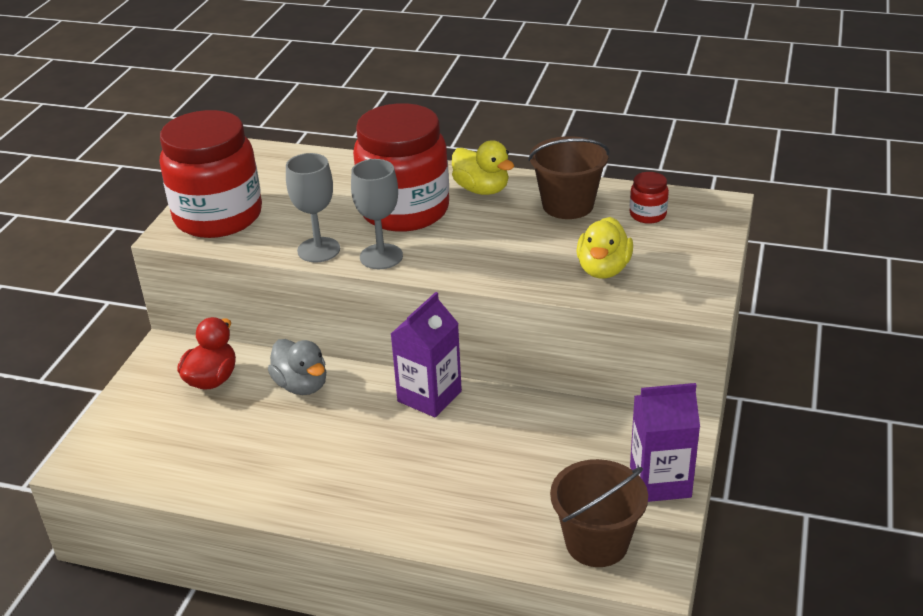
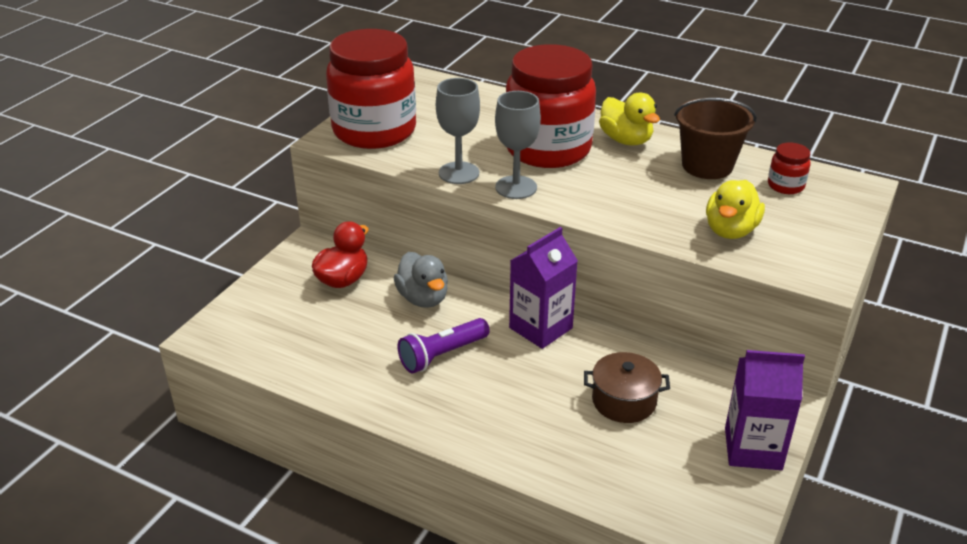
camera: 10 degrees right, 0 degrees up
(335, 441) = (442, 355): none -> purple flashlight
(527, 456) = (624, 401): none -> brown pot
(596, 542) = (676, 497): brown bucket -> none

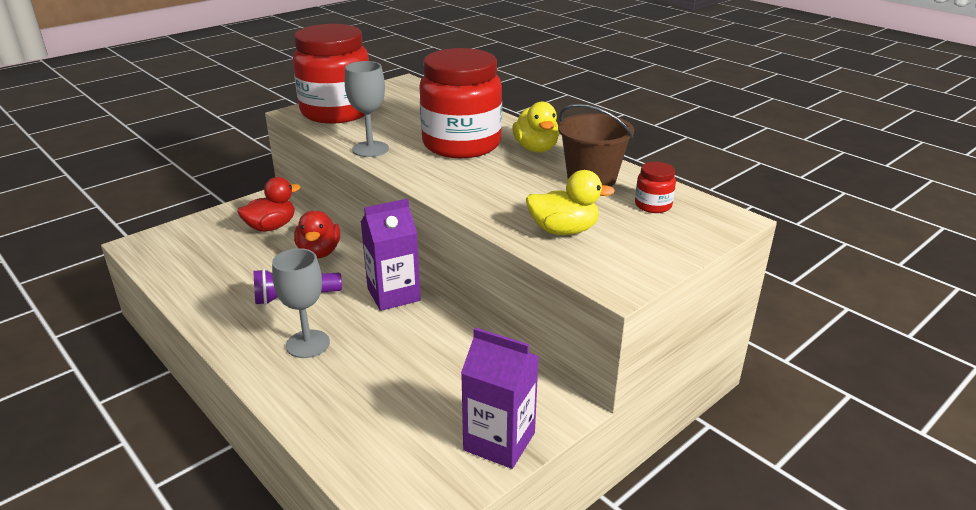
camera: 20 degrees right, 5 degrees down
(423, 298) = (319, 252): grey duck -> red duck
(516, 187) = (405, 166): grey goblet -> grey goblet (308, 344)
(624, 401) = (414, 369): brown pot -> none
(730, 230) = (563, 230): yellow duck -> yellow duck turned 135 degrees counterclockwise

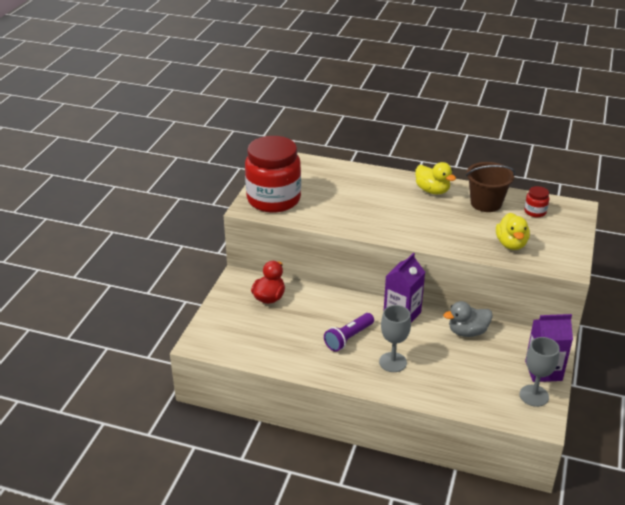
camera: 30 degrees left, 5 degrees up
(319, 252) = (324, 304): red duck -> none
(370, 149) = (338, 223): grey goblet -> grey goblet (534, 395)
(451, 346) = (467, 332): none -> grey duck
(461, 144) = (387, 201): red jar -> none
(563, 230) = (511, 244): yellow duck -> yellow duck turned 120 degrees clockwise

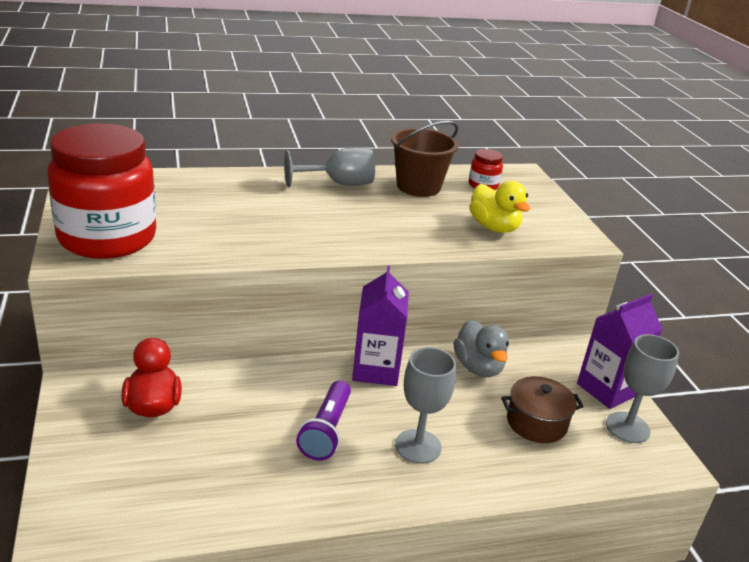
camera: 35 degrees left, 5 degrees down
(432, 190) = (339, 184): yellow duck -> grey goblet
(467, 332) = (478, 367): grey duck -> grey duck turned 60 degrees counterclockwise
(475, 373) = (536, 423): none -> brown pot

